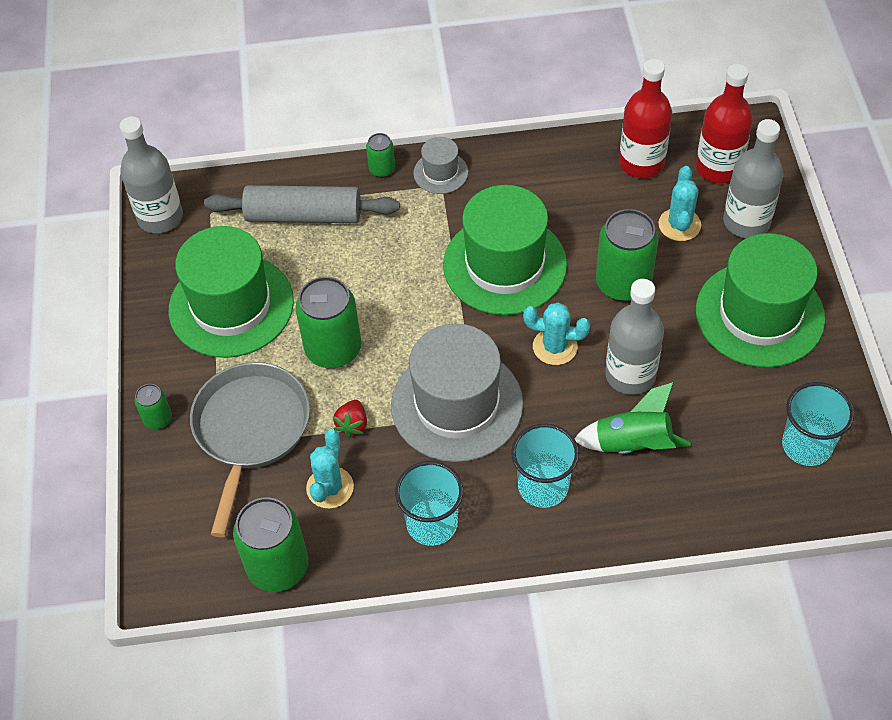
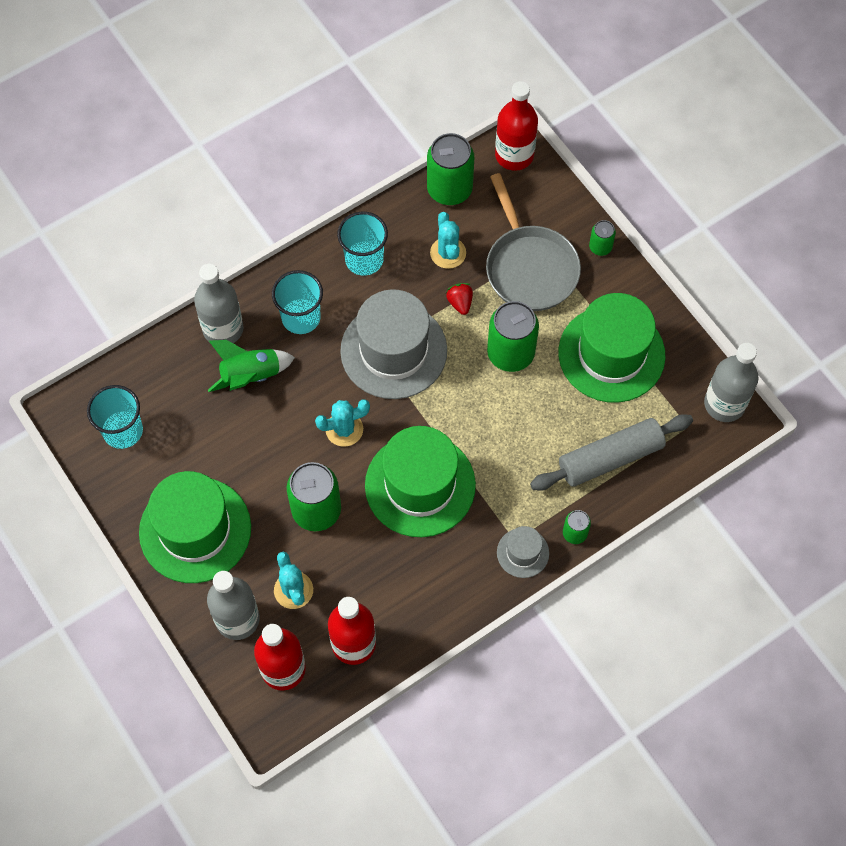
camera: 150 degrees right, 10 degrees up
(172, 575) = (514, 155): none -> red bottle
(630, 375) = (276, 431): grey bottle -> grey bottle (223, 329)

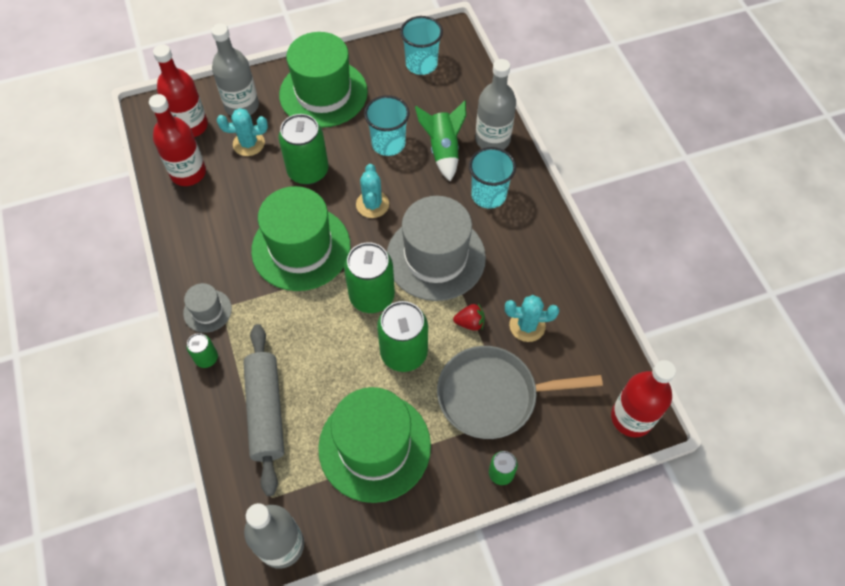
camera: 105 degrees right, 5 degrees down
(364, 259) = (536, 254): turquoise cup -> turquoise cup (388, 143)
(449, 189) = (600, 345): green can -> green can (372, 296)

